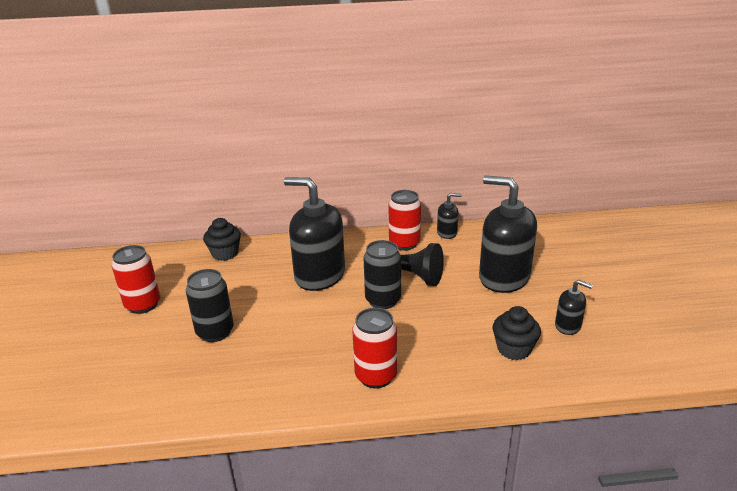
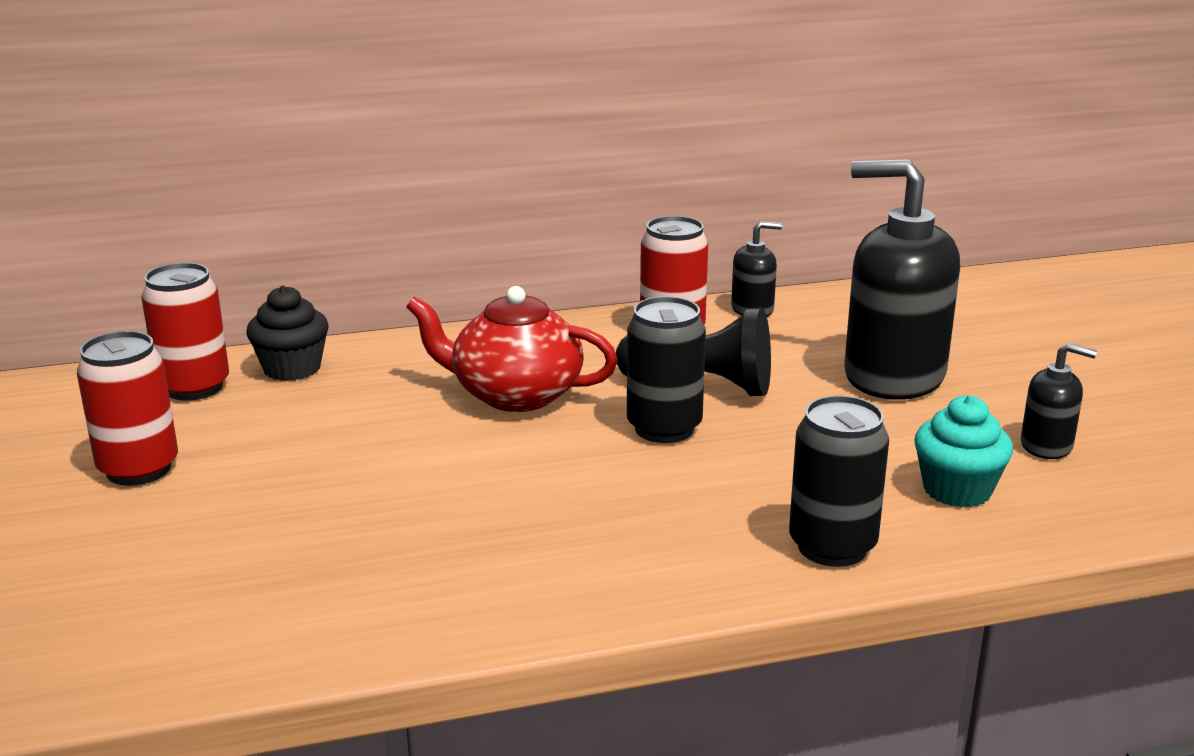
camera: 10 degrees left, 5 degrees down
(215, 332) = (322, 506): black can -> black can (832, 547)
(319, 275) = (514, 395): black soap dispenser -> red teapot
(376, 376) = (698, 555): red can -> red can (194, 387)
(514, 349) = (957, 490): black cupcake -> turquoise cupcake

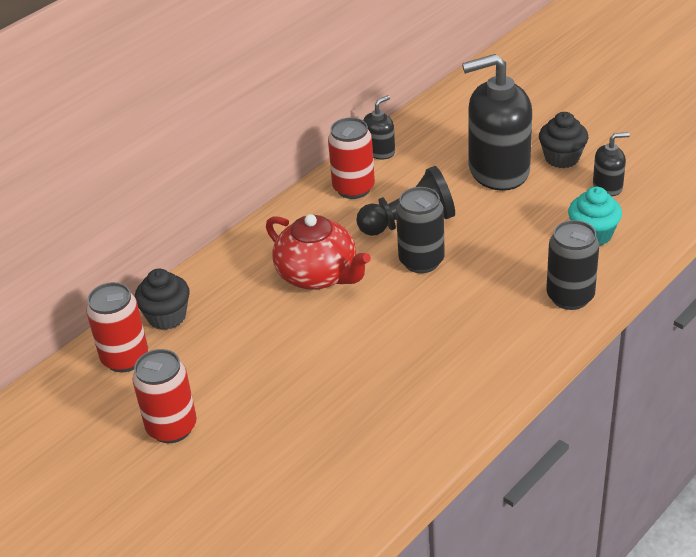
camera: 30 degrees left, 15 degrees up
(514, 395) = (318, 275): red teapot -> red teapot turned 120 degrees counterclockwise
(1007, 393) = (562, 158): none -> black cupcake

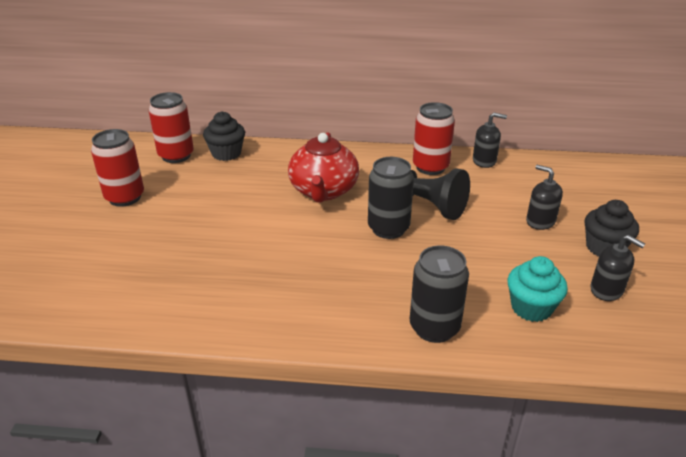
camera: 50 degrees right, 5 degrees down
(498, 170) = (540, 221): black soap dispenser -> black soap dispenser, size x0.46

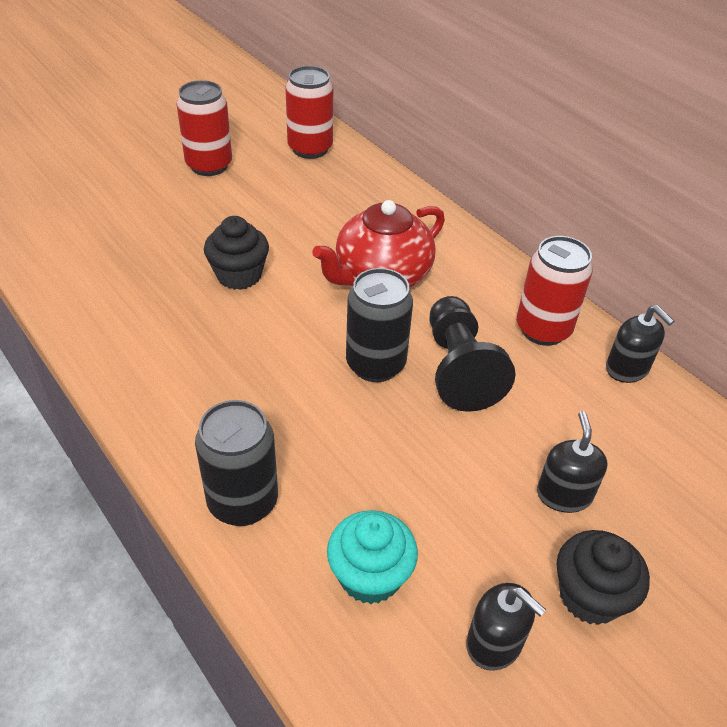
camera: 45 degrees right, 10 degrees up
(226, 153) = (356, 174): black cupcake -> black cupcake (239, 275)
(606, 290) = (494, 643): black soap dispenser -> black soap dispenser turned 45 degrees counterclockwise

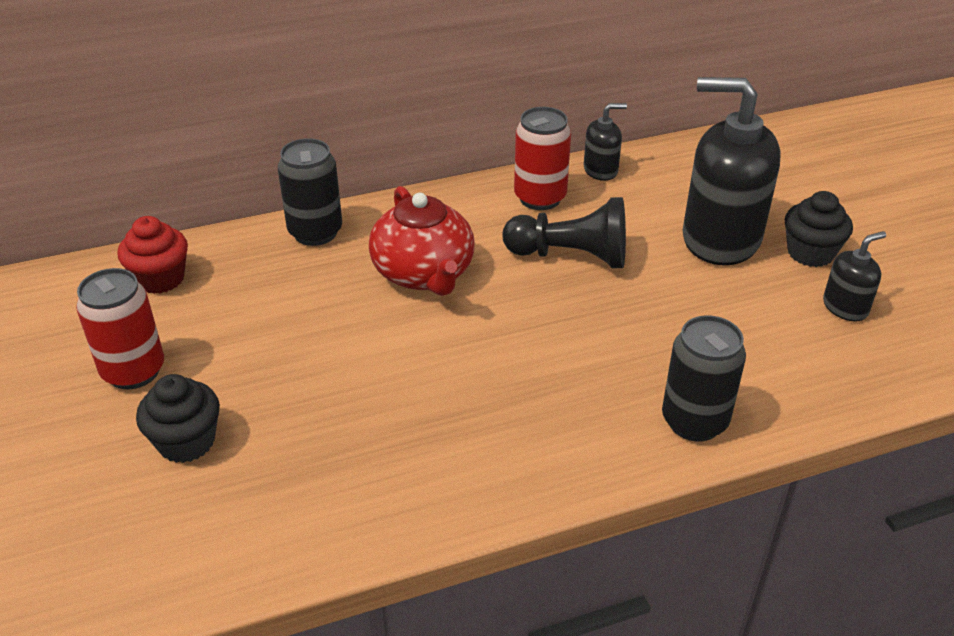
camera: 70 degrees left, 5 degrees down
(239, 275) = (372, 376): black cupcake -> black cupcake (186, 442)
(310, 149) = (160, 279): red can -> red cupcake
(370, 576) = (782, 357): turquoise cupcake -> none
(375, 364) = (548, 304): black can -> black can (315, 232)
(564, 494) = (720, 238): black soap dispenser -> black soap dispenser, size x2.16

